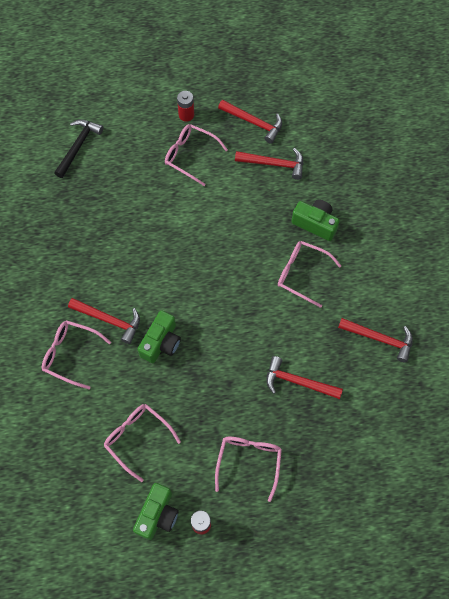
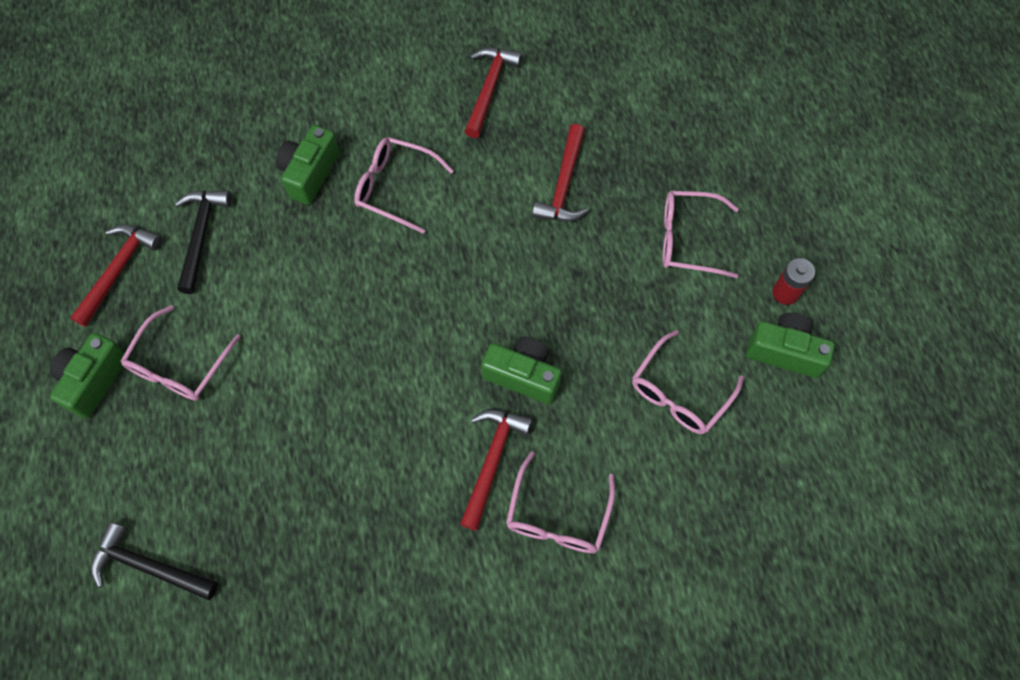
camera: 95 degrees left, 0 degrees up
(186, 115) = (94, 380): red battery -> green camera
(274, 164) = (201, 235): red hammer -> black hammer
(302, 274) = (395, 187): pink glasses -> pink glasses turned 90 degrees clockwise

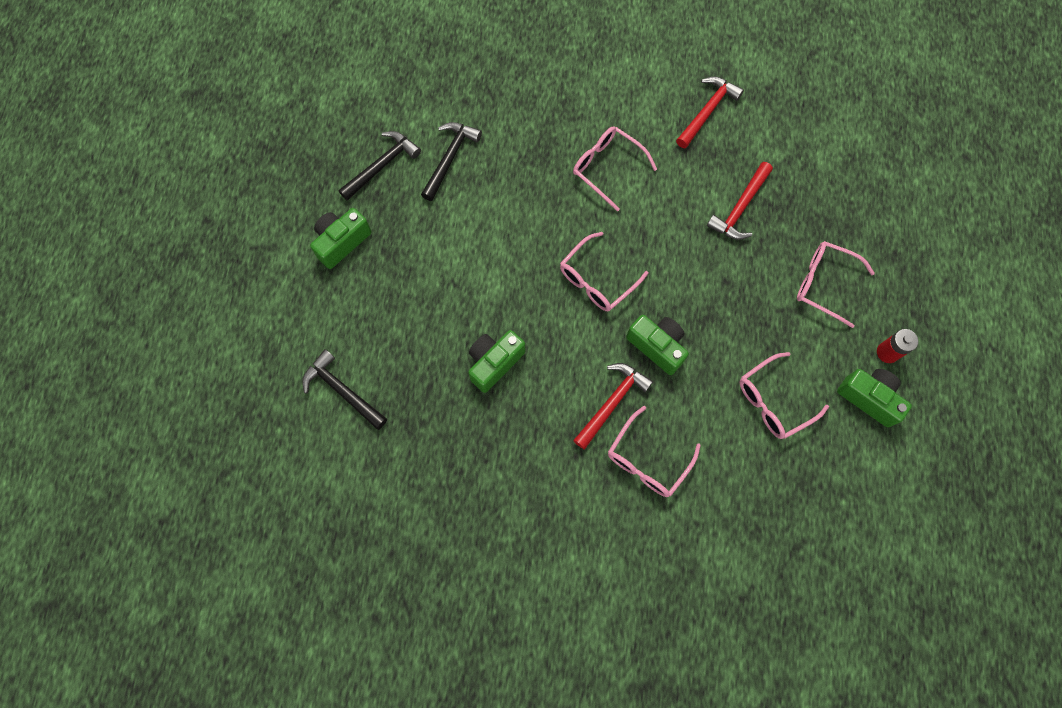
camera: 20 degrees right, 5 degrees up
(118, 270) = (382, 165): red hammer -> black hammer
(179, 365) = (405, 252): pink glasses -> pink glasses (597, 280)
(310, 173) = (545, 135): green camera -> green camera (494, 363)

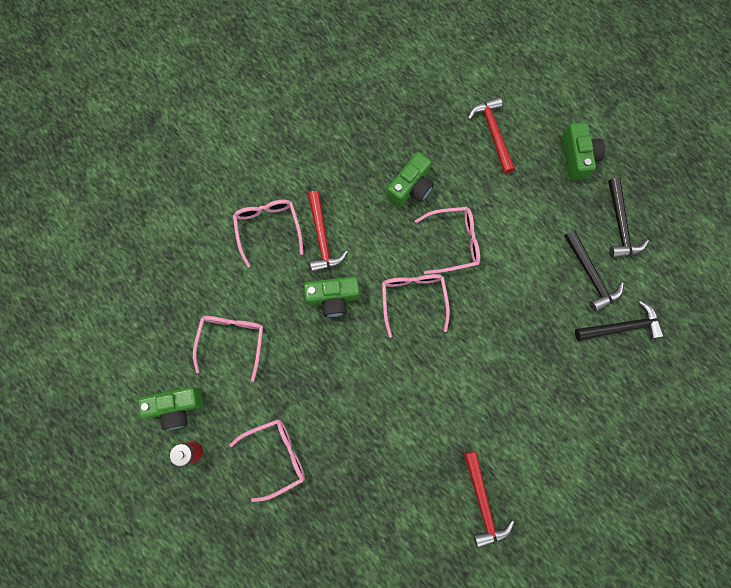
camera: 130 degrees right, 5 degrees up
(342, 391) = (468, 87): black hammer -> black hammer (621, 327)
(494, 363) = (410, 187): green camera -> green camera turned 45 degrees clockwise
(607, 168) = (494, 380): pink glasses -> pink glasses (454, 242)
(740, 208) = (383, 450): red hammer -> red hammer (493, 133)

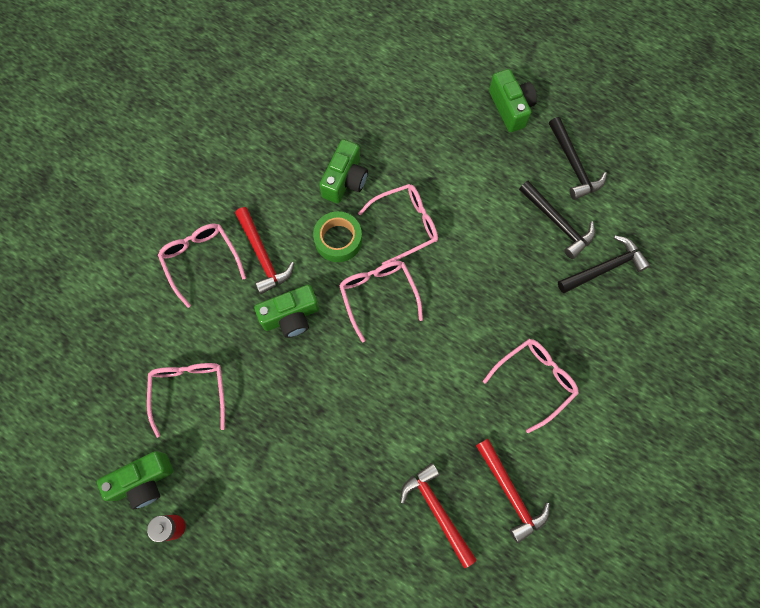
camera: 15 degrees left, 5 degrees down
(276, 456) = (270, 505): pink glasses -> pink glasses (535, 380)
(391, 240) = (338, 240): none -> green tape
(493, 133) = (417, 104): red hammer -> red hammer (437, 511)

